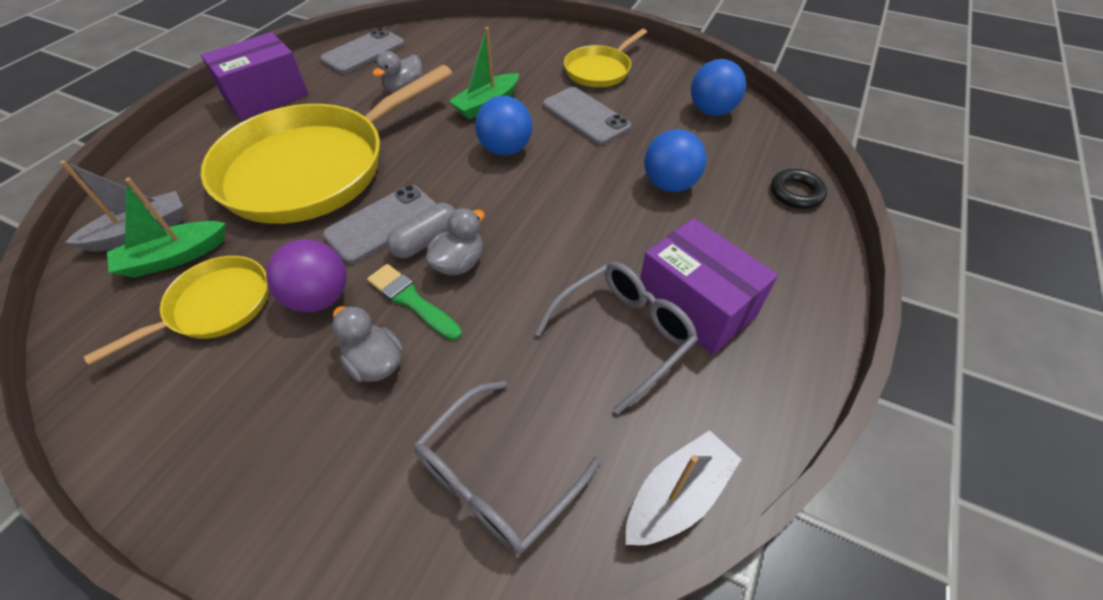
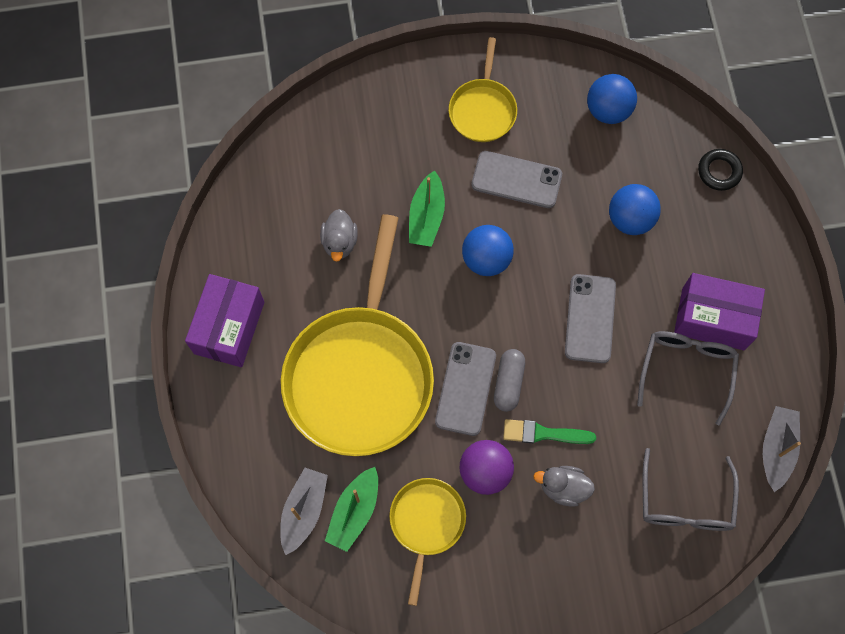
camera: 35 degrees left, 20 degrees up
(363, 52) = (250, 216): grey phone -> grey phone (590, 318)
(459, 263) = (546, 386): grey duck -> none

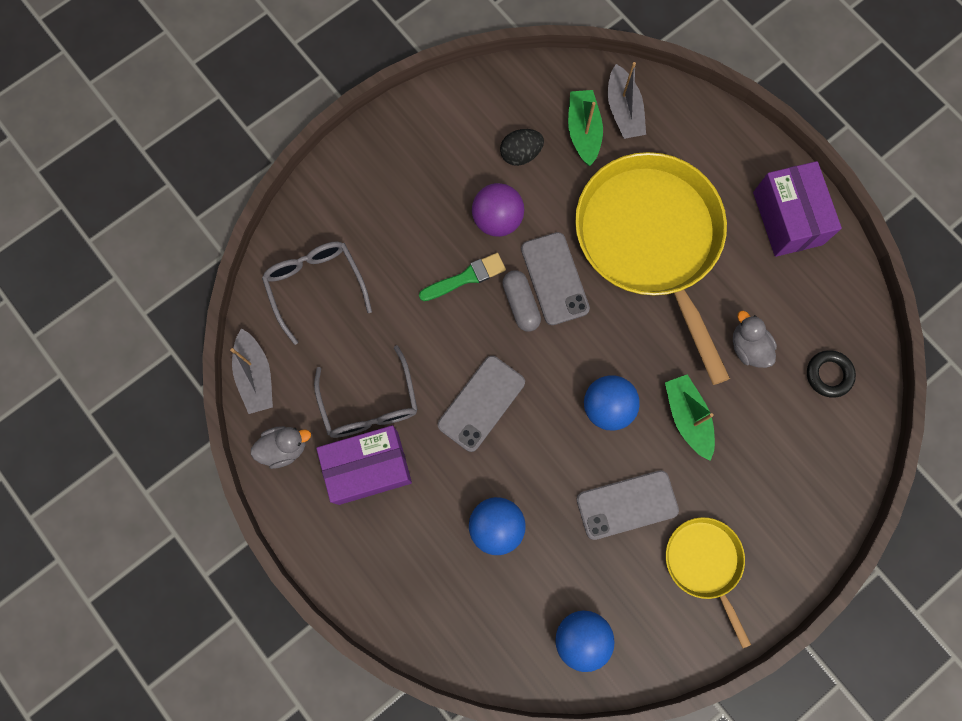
camera: 150 degrees right, 5 degrees up
(426, 523) = (520, 154): yellow pan -> black egg
(563, 488) = (425, 242): grey duck -> grey duck (284, 448)
(590, 318) = (481, 403): grey phone -> grey phone turned 60 degrees clockwise
(719, 171) = (435, 632): black ring -> black ring (828, 375)

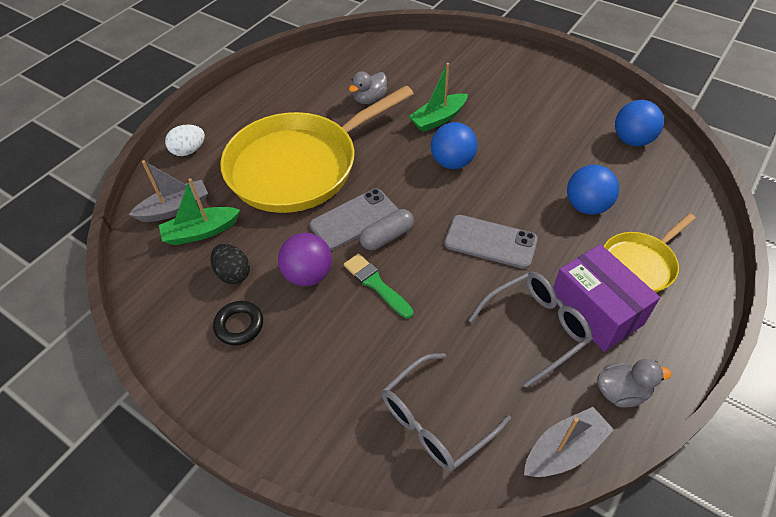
camera: 105 degrees left, 25 degrees down
(284, 448) = (621, 392): grey duck -> grey duck turned 120 degrees clockwise
(627, 505) = (521, 136): grey phone -> none
(704, 563) = (537, 92): yellow pan -> yellow pan (640, 264)
(710, 131) = (189, 151): none -> white egg
(787, 218) = (258, 97): purple box -> none
(828, 375) = (374, 61): black ring -> black ring (239, 325)

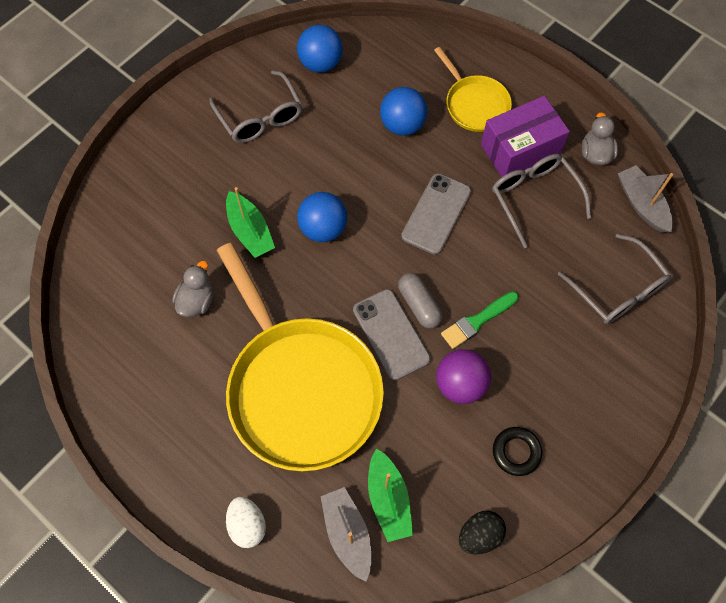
camera: 85 degrees left, 15 degrees up
(233, 274) = (451, 460): black egg -> black egg (479, 535)
(370, 99) = (197, 300): grey duck -> grey duck turned 120 degrees counterclockwise
(554, 110) = (260, 117): none -> grey glasses

